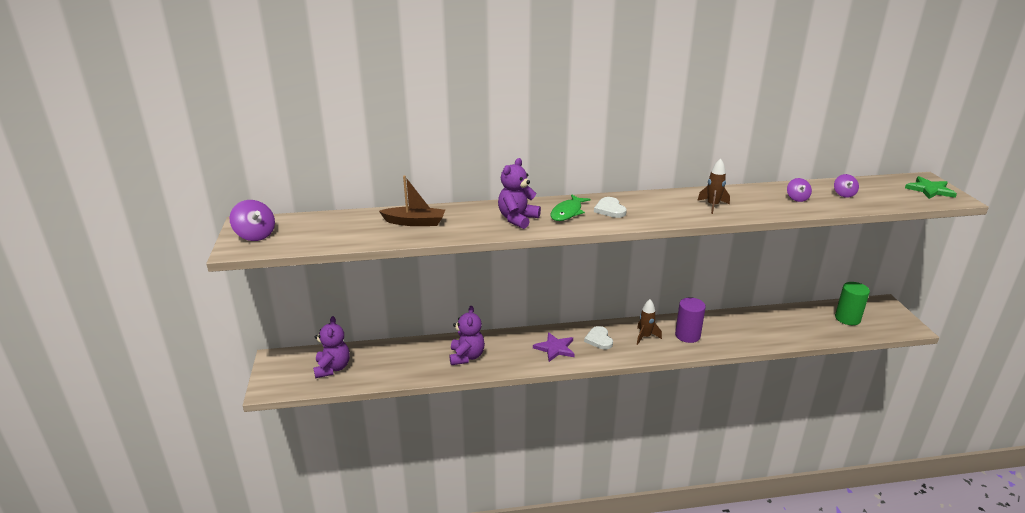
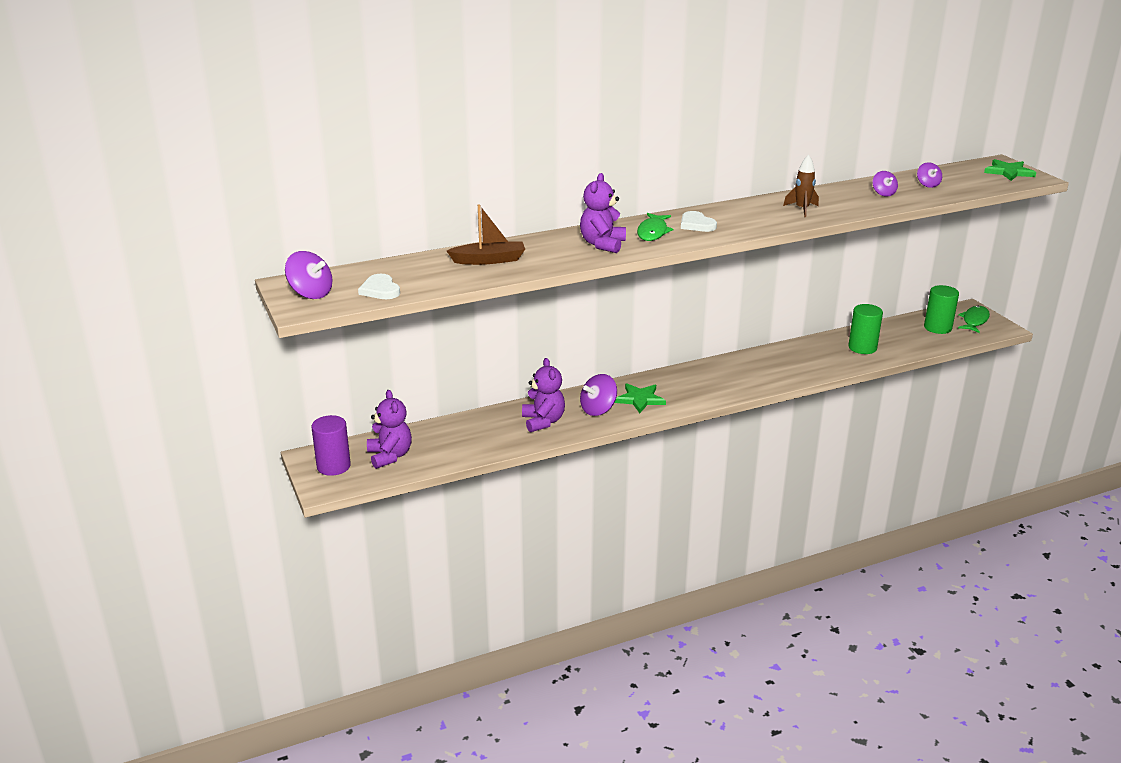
camera: 15 degrees left, 0 degrees up
(516, 352) = (598, 409): none -> purple spinning top
(555, 348) = (640, 399): purple star -> green star
(599, 339) = (684, 384): white heart -> white heart (380, 290)
(645, 337) = (734, 374): brown rocket -> none
(687, 335) = (779, 366): purple cylinder -> purple cylinder (333, 466)
(770, 328) = (862, 348): none -> green cylinder
(885, 316) = (974, 320): none -> green fish

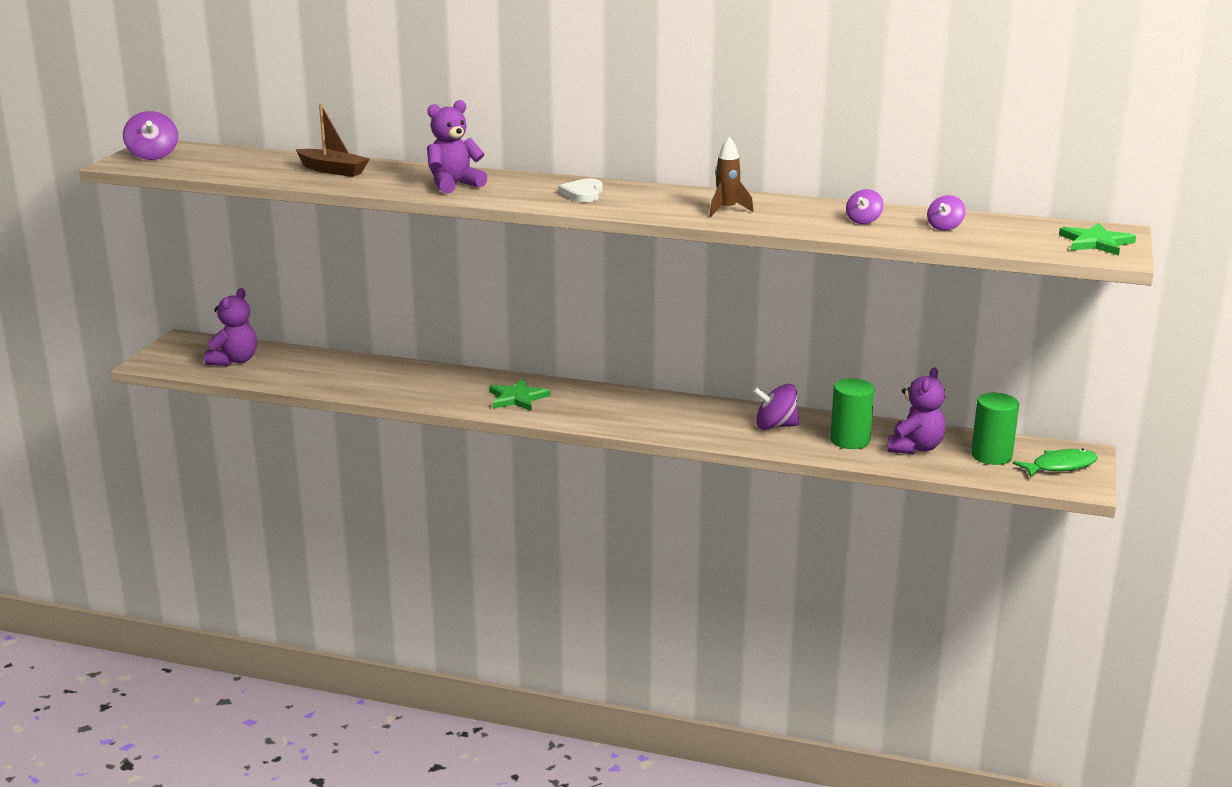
camera: 40 degrees right, 5 degrees down
(333, 466) = (184, 352): purple cylinder -> none
(380, 290) = (202, 167): white heart -> none
(543, 421) = (398, 382): purple teddy bear -> purple teddy bear (915, 448)
(598, 409) = (463, 391): purple spinning top -> purple spinning top (775, 426)
(653, 232) = (525, 188): green fish -> none

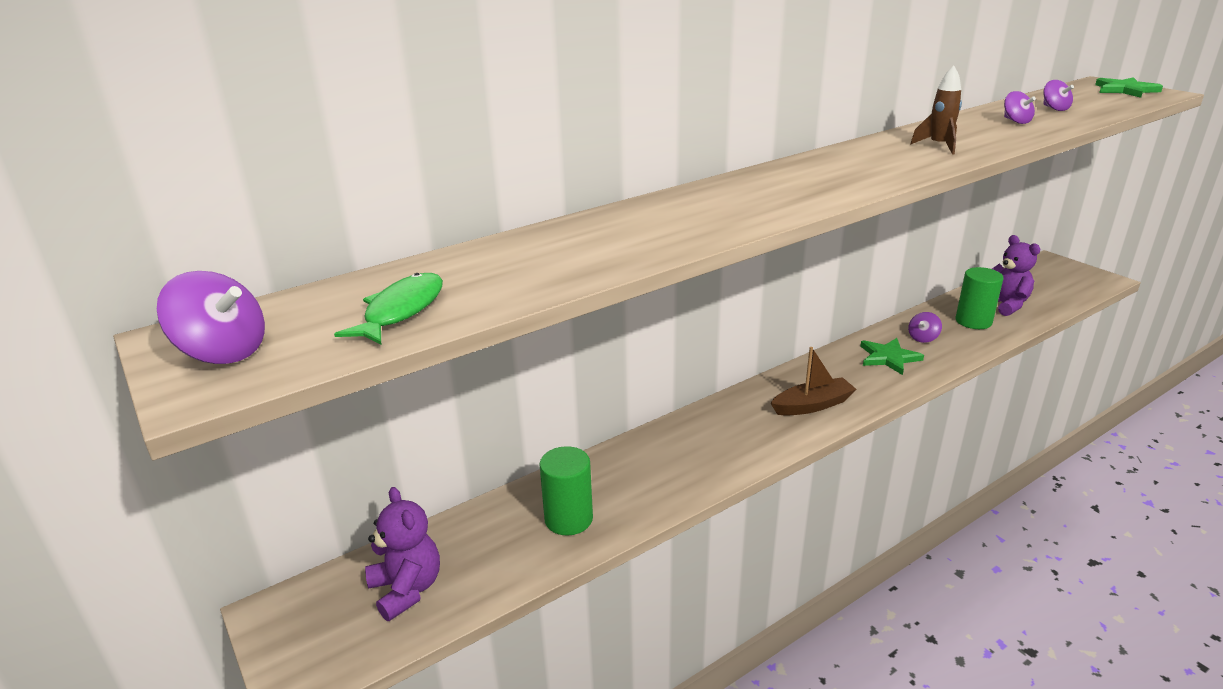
camera: 50 degrees left, 5 degrees up
(333, 170) = (541, 255): brown boat -> brown boat (812, 405)
(454, 185) = (707, 214): purple teddy bear -> none
(517, 398) = (746, 430): green star -> green star (888, 357)
(583, 193) = (819, 176): white heart -> none
(775, 426) = (922, 338): purple spinning top -> purple spinning top, size x0.63
(991, 456) = (1036, 287): green cylinder -> green cylinder (568, 519)
(1060, 466) = (1068, 274): green fish -> green fish (401, 311)

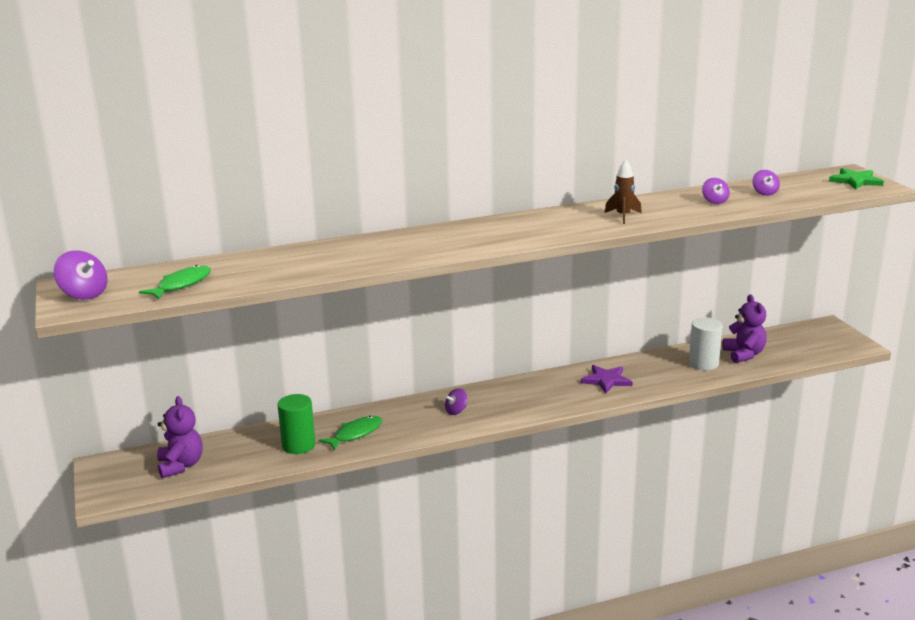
camera: 15 degrees right, 5 degrees down
(637, 485) = (355, 434): none -> green fish
(812, 405) = (517, 404): brown boat -> none
(888, 357) = (606, 380): green star -> purple star
(922, 338) = (648, 370): purple spinning top -> purple spinning top (456, 411)
(973, 321) = (703, 363): green cylinder -> white cylinder

